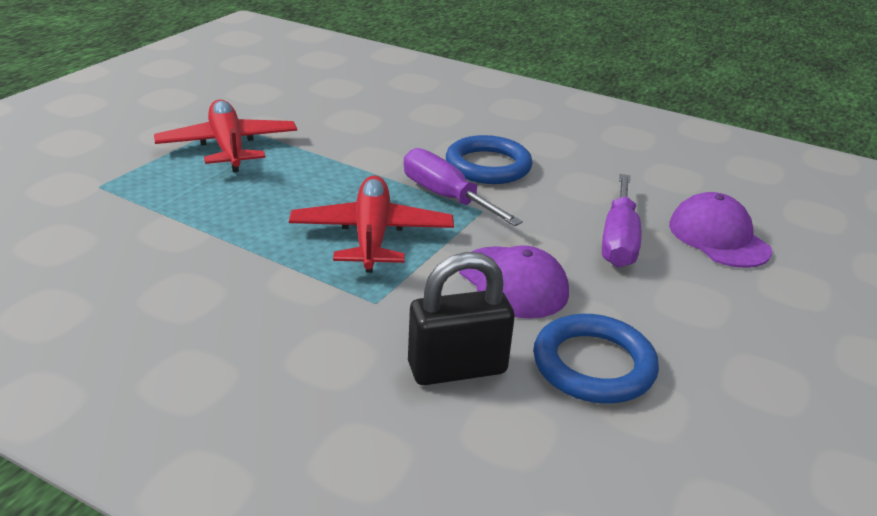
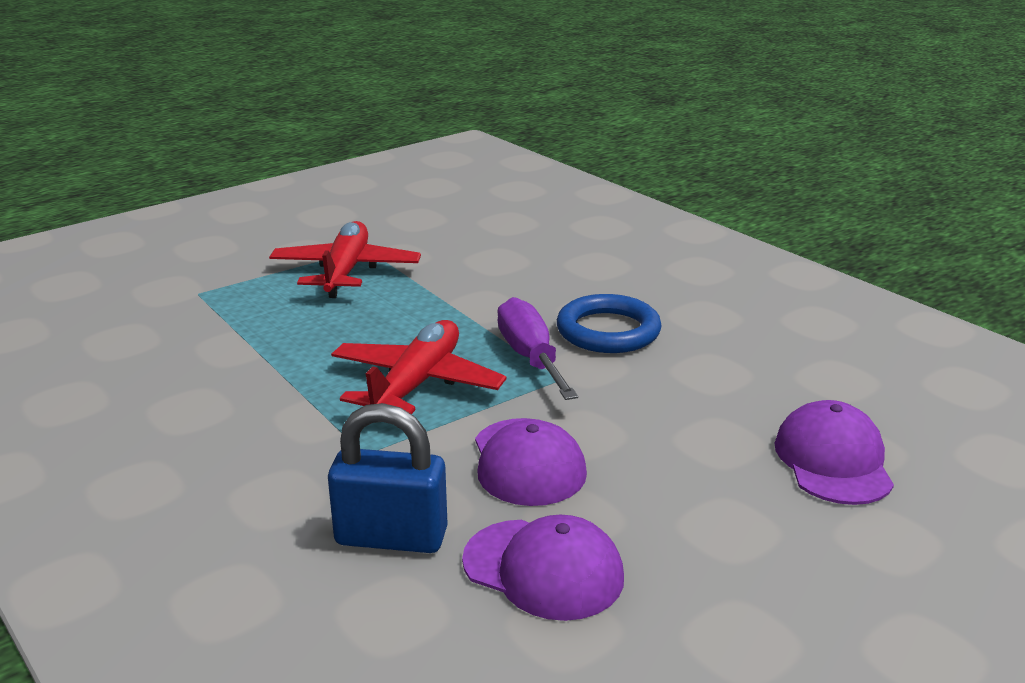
camera: 25 degrees right, 5 degrees down
(457, 368) = (391, 537): black padlock -> blue padlock
(593, 365) = (543, 569): blue ring -> purple cap
(618, 240) = (696, 440): purple screwdriver -> none

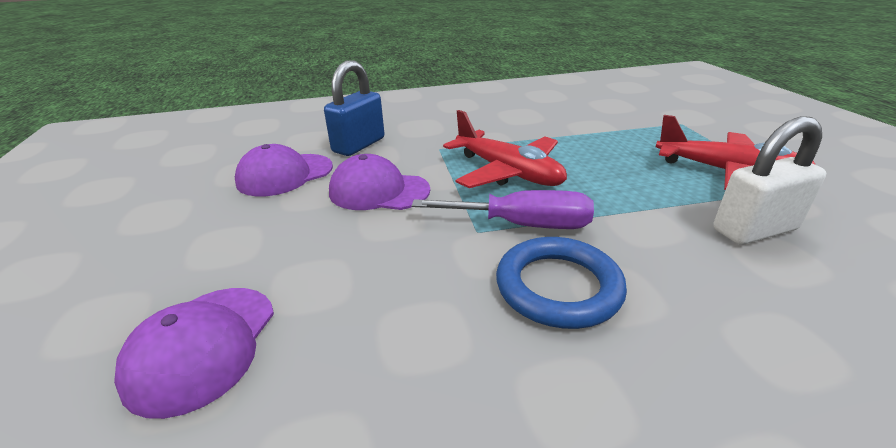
camera: 115 degrees right, 5 degrees up
(458, 266) = (754, 230): none -> white padlock
(833, 460) = (202, 346): purple cap -> purple cap turned 75 degrees clockwise

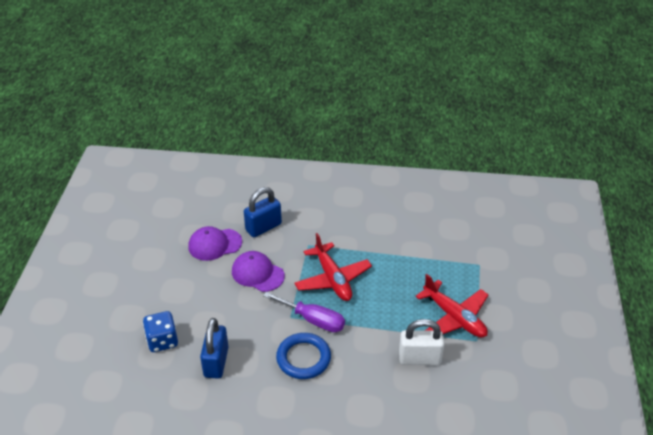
camera: 20 degrees right, 10 degrees up
(202, 346) = (162, 341): purple cap -> blue dice
(364, 353) = (216, 362): none -> blue padlock

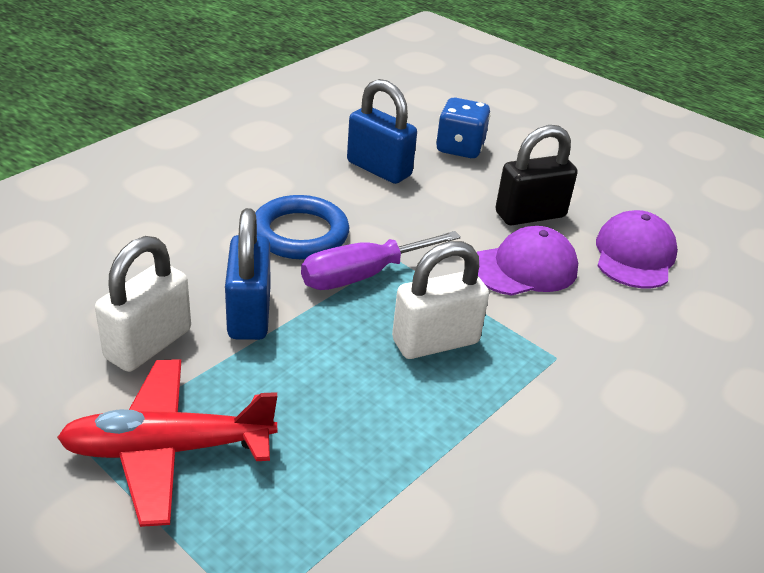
camera: 120 degrees right, 5 degrees down
(210, 287) = (530, 215): none -> black padlock
(263, 227) = (648, 325): blue padlock -> blue padlock (249, 314)
(332, 279) = (435, 341): red plane -> white padlock

